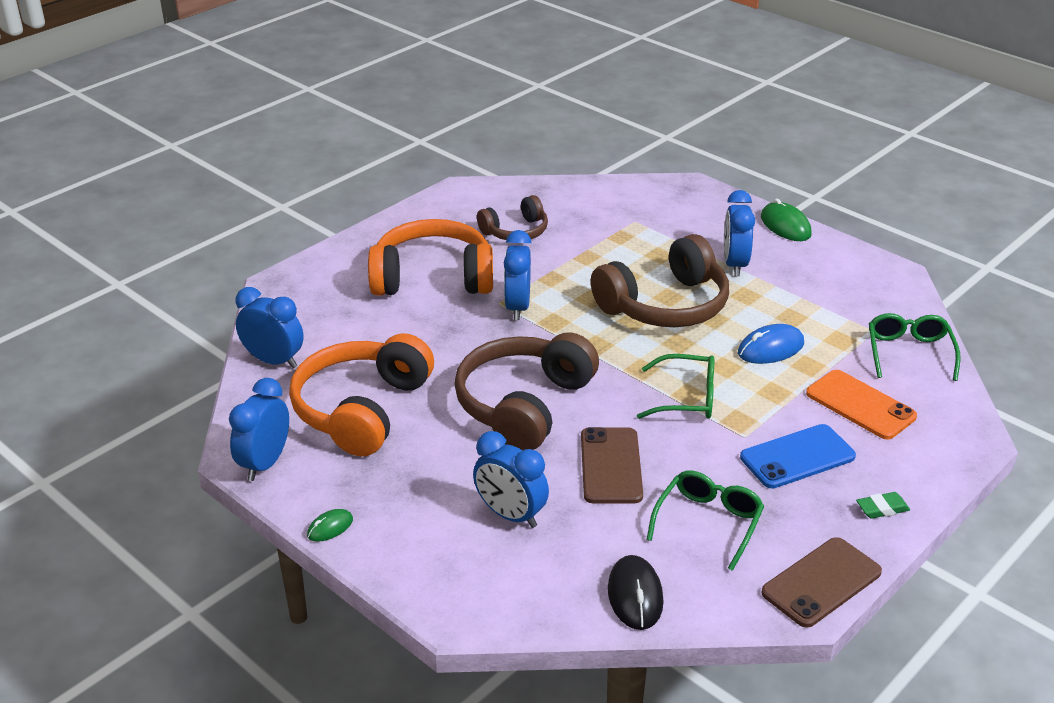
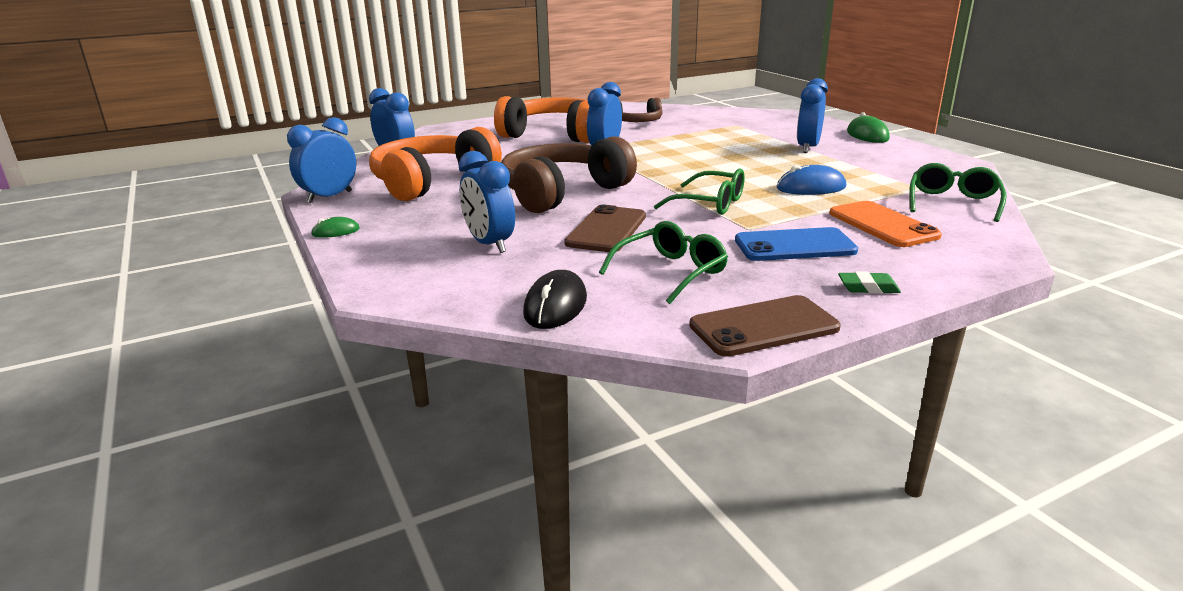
camera: 20 degrees right, 10 degrees down
(665, 305) = (729, 160): brown headphones -> none

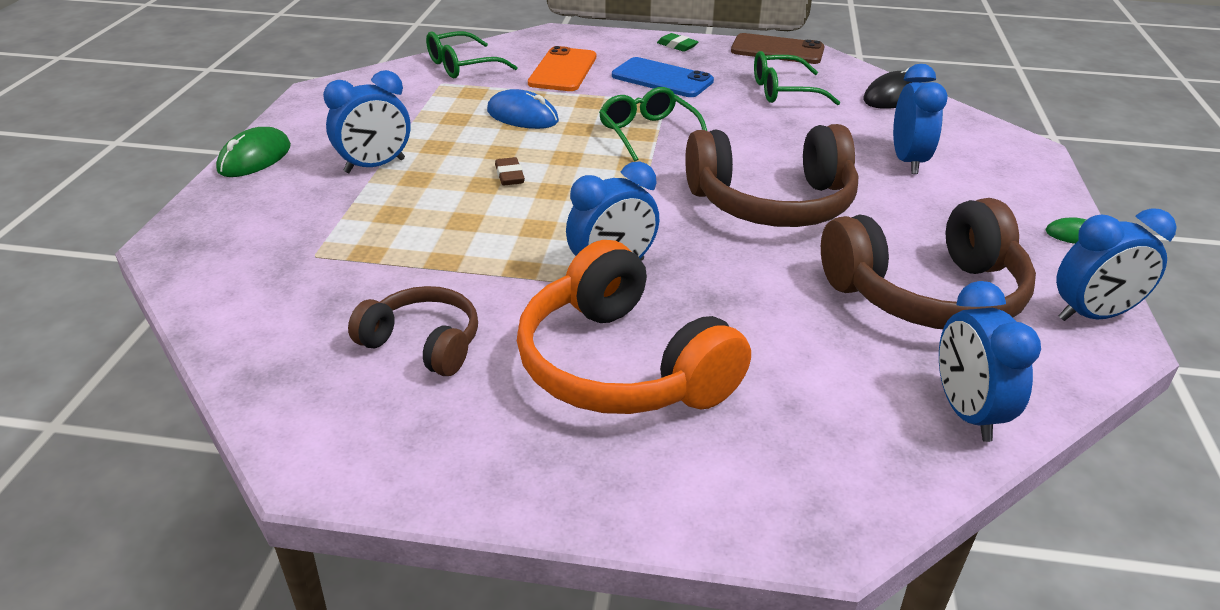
camera: 145 degrees left, 10 degrees up
(432, 182) = (927, 294): orange headphones -> brown headphones
(606, 230) = (784, 139): brown phone -> none
(733, 163) = (509, 176): none -> brown eraser

